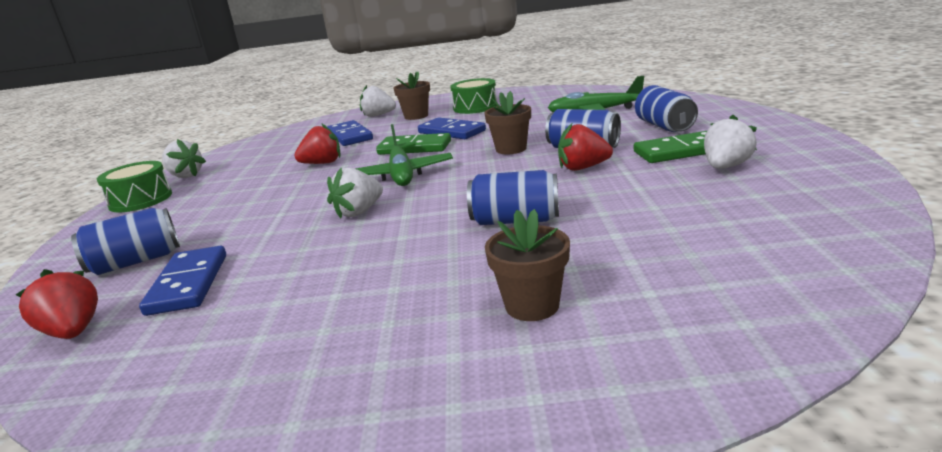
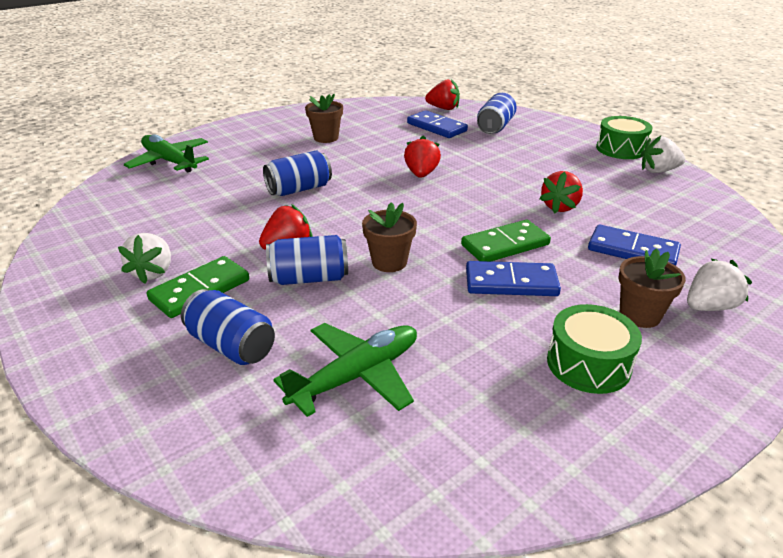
camera: 140 degrees right, 10 degrees up
(359, 212) = (421, 174): white strawberry -> red strawberry
(401, 174) = (452, 209): green plane -> green plane (170, 162)
(532, 305) = (249, 154): brown flower pot -> brown flower pot (326, 138)

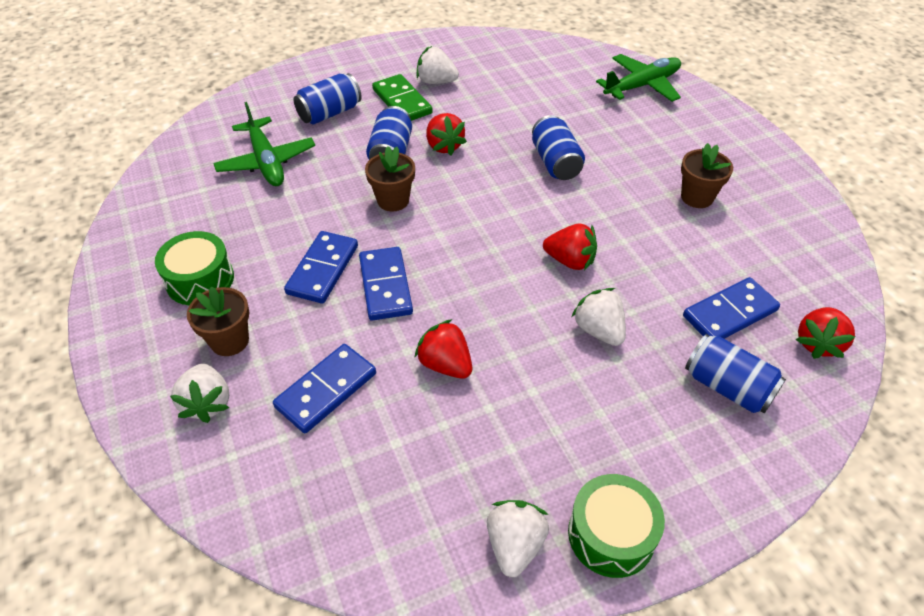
camera: 105 degrees right, 15 degrees up
(482, 160) = (599, 330): none -> white strawberry
(505, 245) = (385, 286): green domino -> blue domino

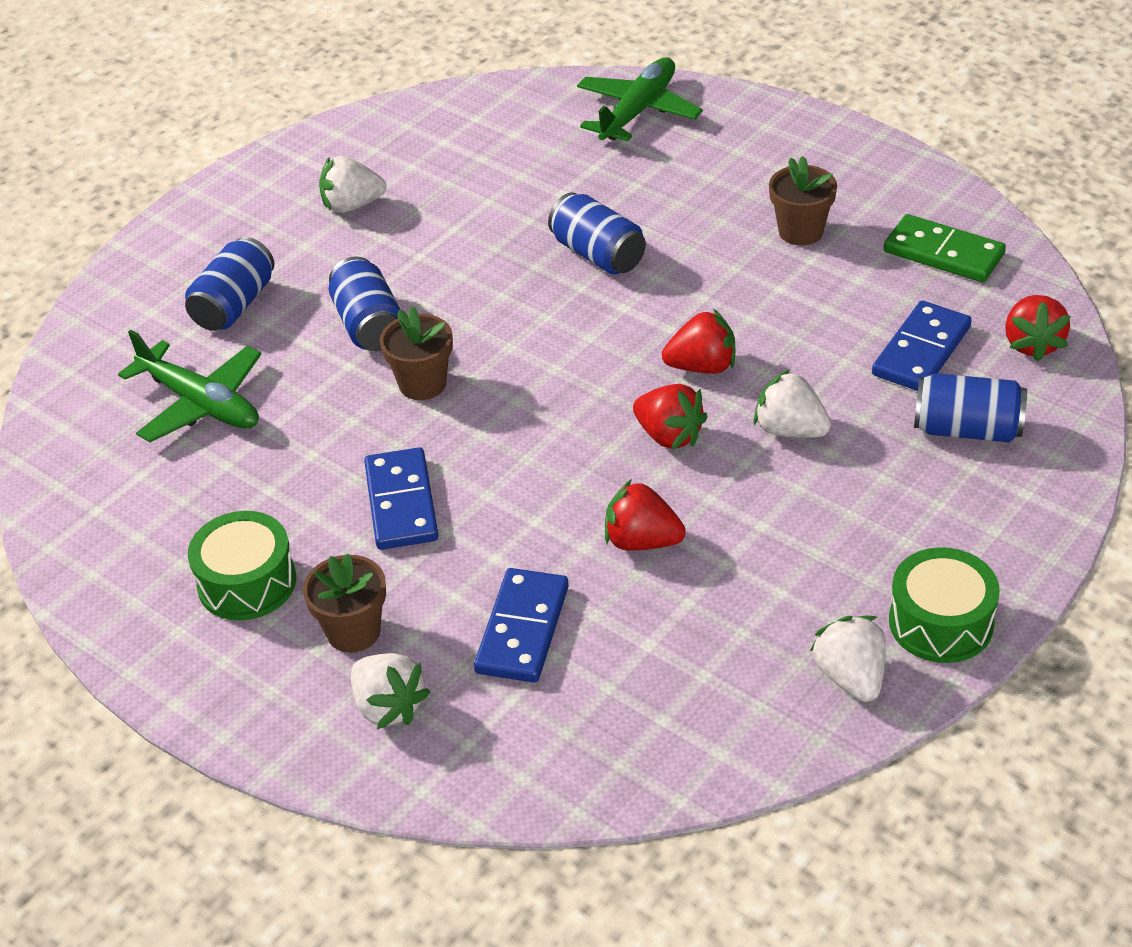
camera: 25 degrees left, 5 degrees down
(385, 286) = (499, 488): blue domino -> none
(402, 101) = (326, 251): green domino -> green domino (943, 253)
(444, 146) = (434, 289): red strawberry -> red strawberry (669, 436)

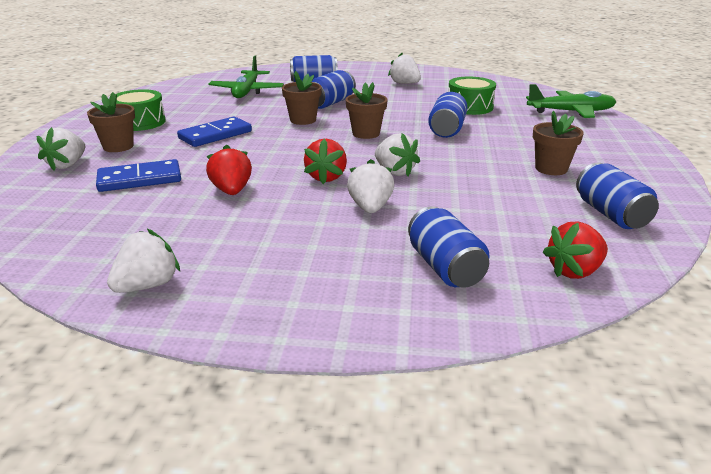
camera: 55 degrees right, 15 degrees down
(543, 339) = (366, 133): none -> brown flower pot
(702, 367) = (394, 172): red strawberry -> white strawberry
(921, 351) = (502, 231): blue domino -> none
(941, 622) = (226, 308): green drum -> green drum (470, 107)
(943, 253) = (611, 214): green domino -> blue can

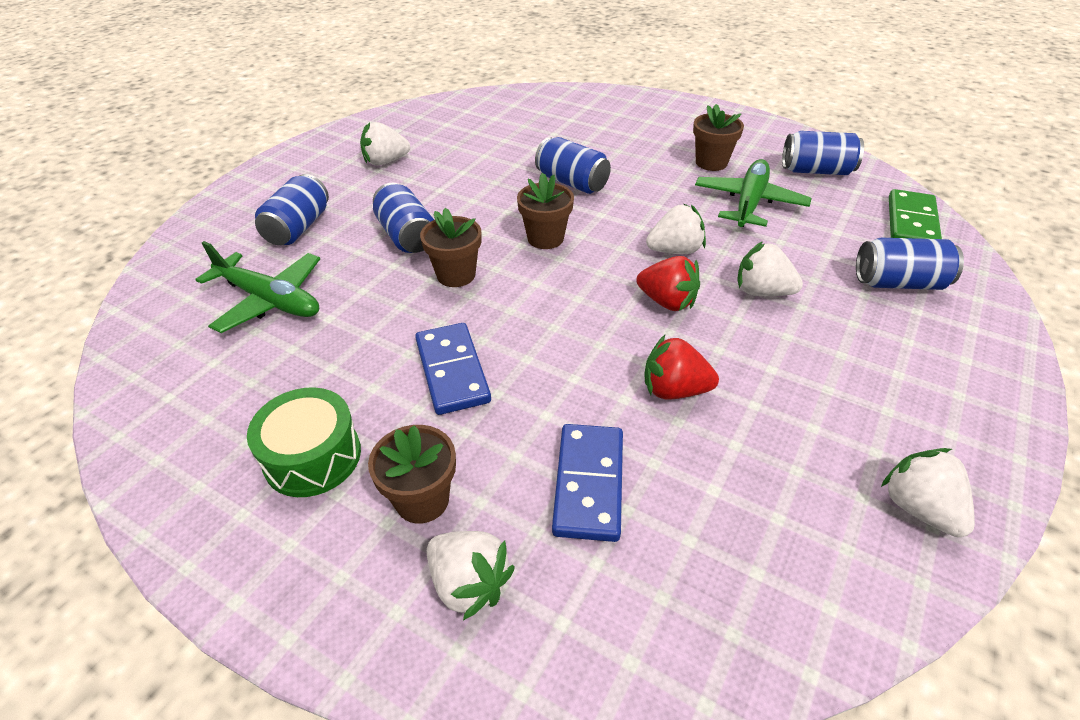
camera: 65 degrees left, 15 degrees up
(470, 107) = (512, 148): green drum -> none
(571, 112) = (575, 103): green plane -> green plane (749, 203)
(574, 271) = (911, 222): red strawberry -> green domino

